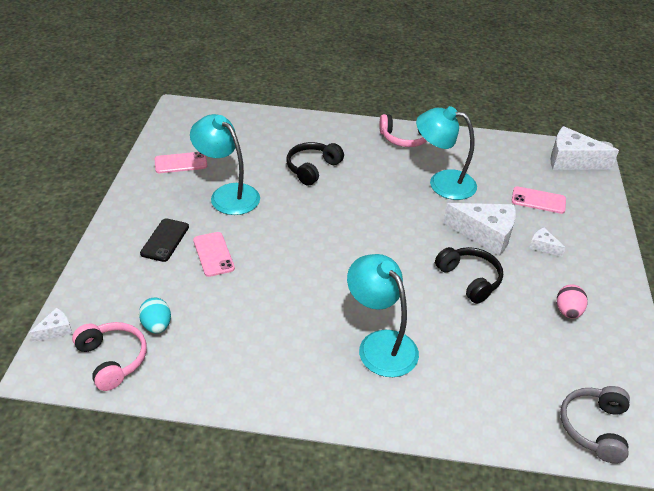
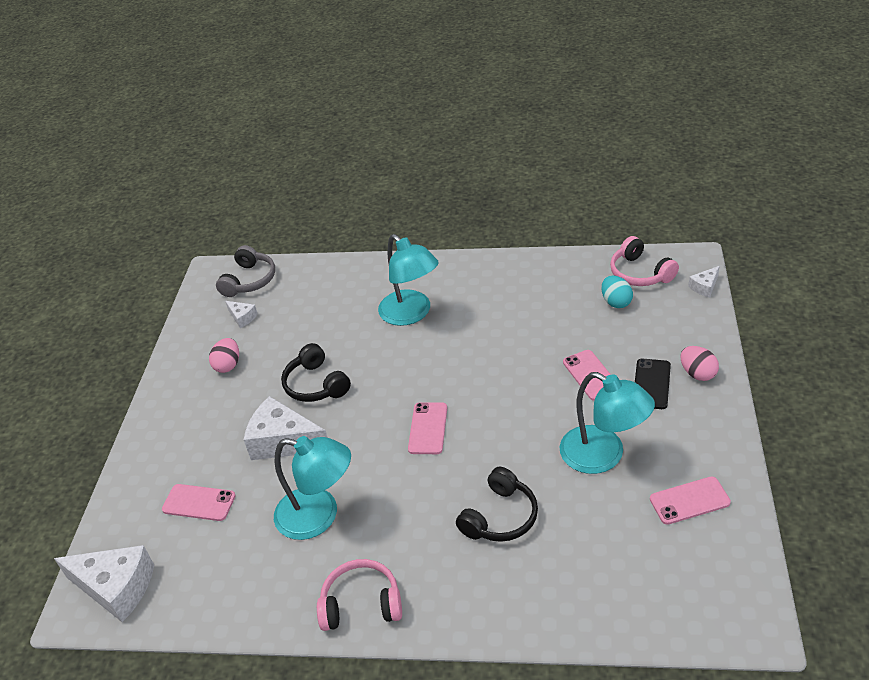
camera: 175 degrees left, 0 degrees up
(121, 243) = (697, 373): none -> pink egg
(362, 229) = (428, 428): none -> pink phone
(543, 246) = (222, 434): white cheese -> white cheese (242, 317)

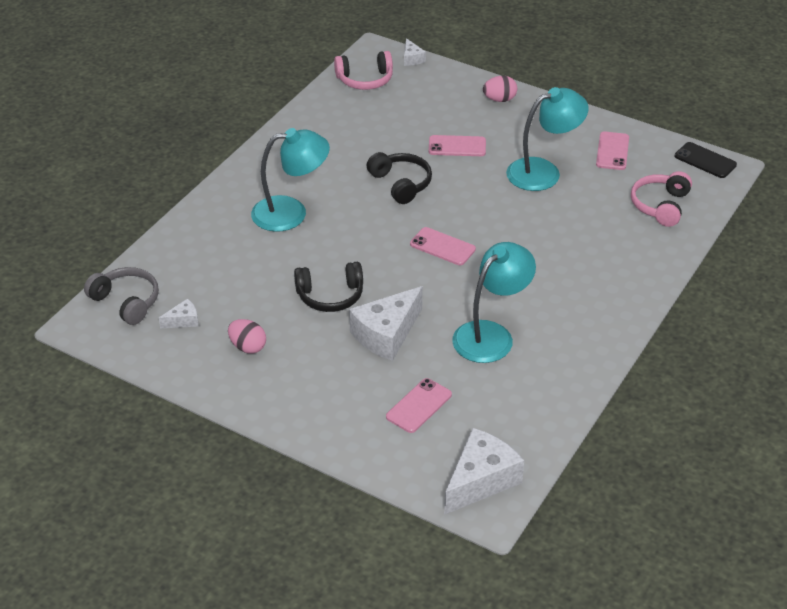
camera: 70 degrees left, 0 degrees up
(361, 604) = (596, 335): pink headphones -> pink headphones (661, 206)
(500, 517) = (563, 240): black headphones -> black headphones (401, 184)
(616, 302) = (387, 104): turquoise egg -> none
(651, 384) = (491, 123): black phone -> black phone (705, 160)

